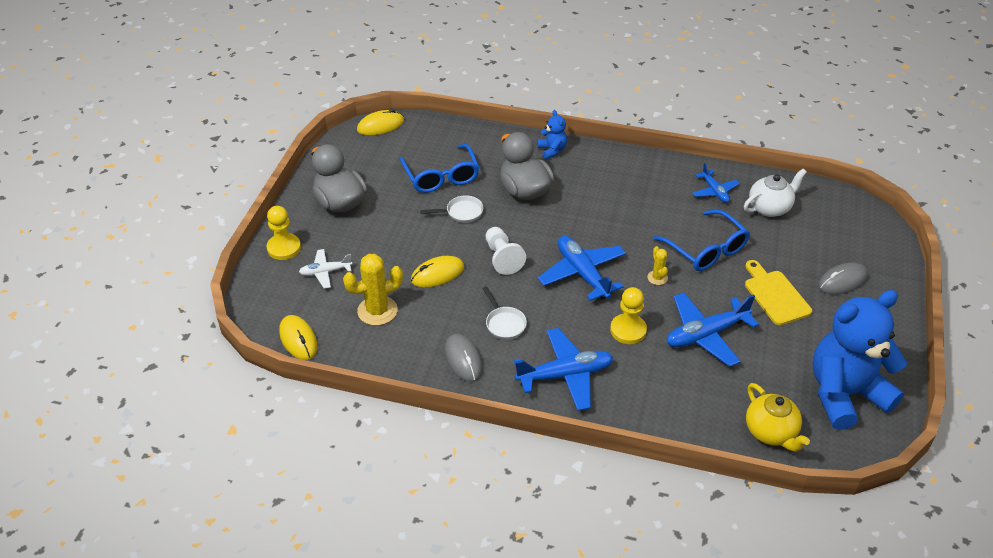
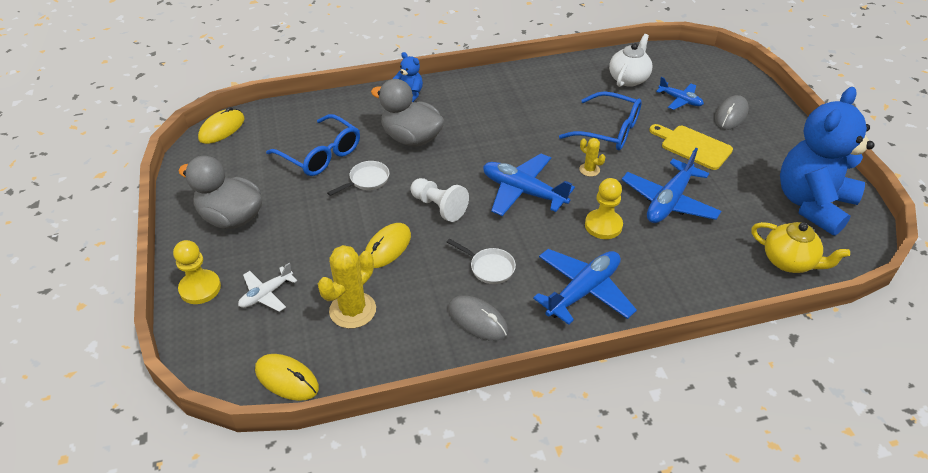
camera: 30 degrees left, 0 degrees up
(714, 191) = (575, 81): blue plane -> blue plane (680, 100)

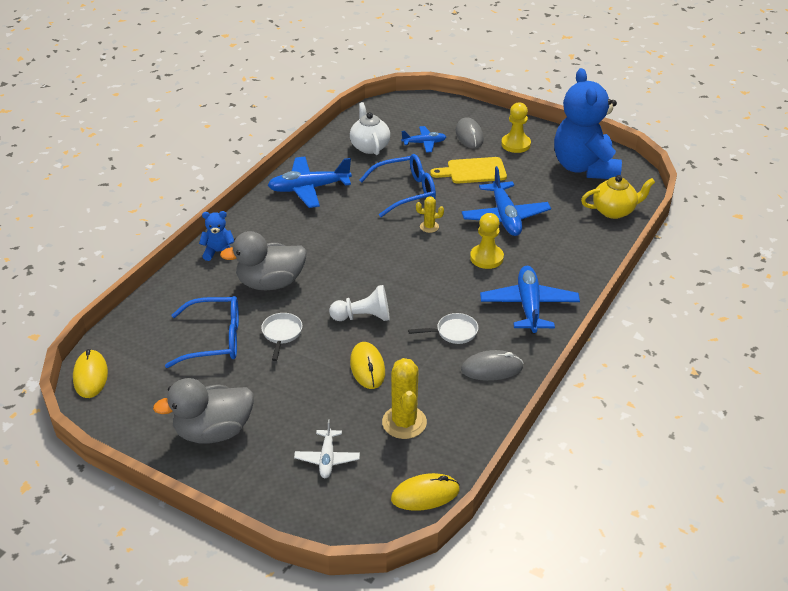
camera: 45 degrees left, 5 degrees down
(200, 288) = (269, 493): yellow pawn -> yellow pawn (516, 144)
(523, 192) = (406, 269): blue plane -> blue plane (309, 188)

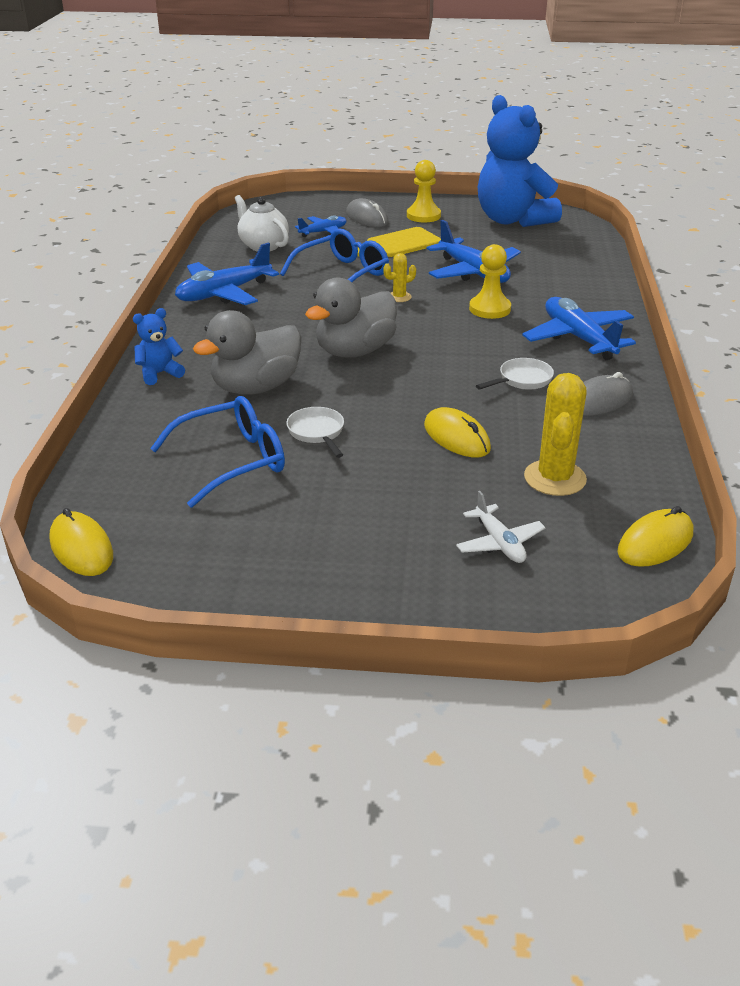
camera: 25 degrees left, 5 degrees down
(213, 431) = (320, 559): grey duck -> grey duck (355, 351)
(363, 317) = (403, 392): white pawn -> none
(404, 422) = (555, 478): yellow cactus -> yellow cactus turned 45 degrees clockwise
(614, 211) = (578, 246): yellow teapot -> none

